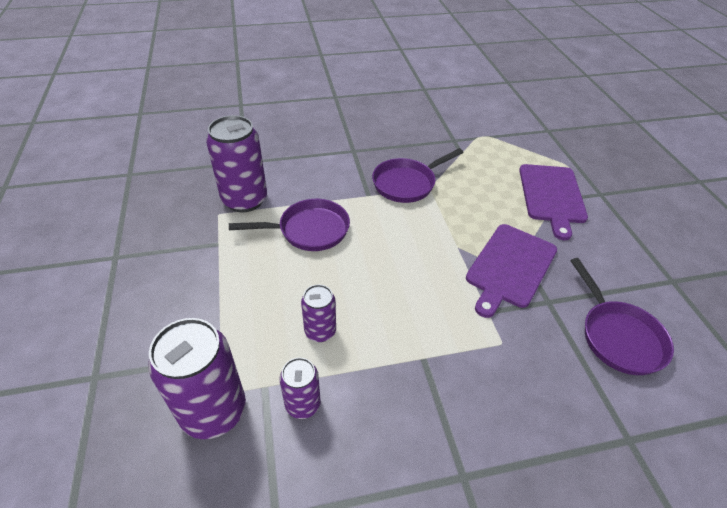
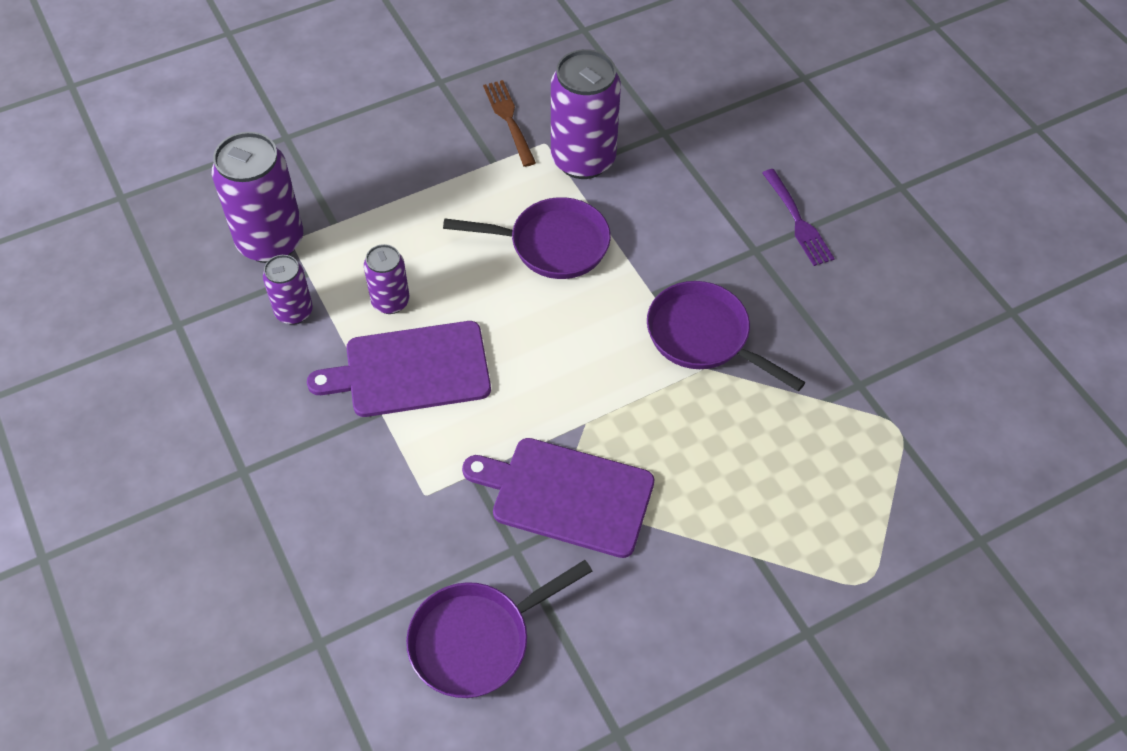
camera: 75 degrees right, 10 degrees up
(184, 227) = (509, 120): none -> brown fork
(309, 230) = (552, 244): purple pan -> purple pan turned 60 degrees counterclockwise
(340, 132) = (797, 221): none -> purple fork
(552, 196) = (764, 550): purple cutting board -> purple cutting board (411, 370)

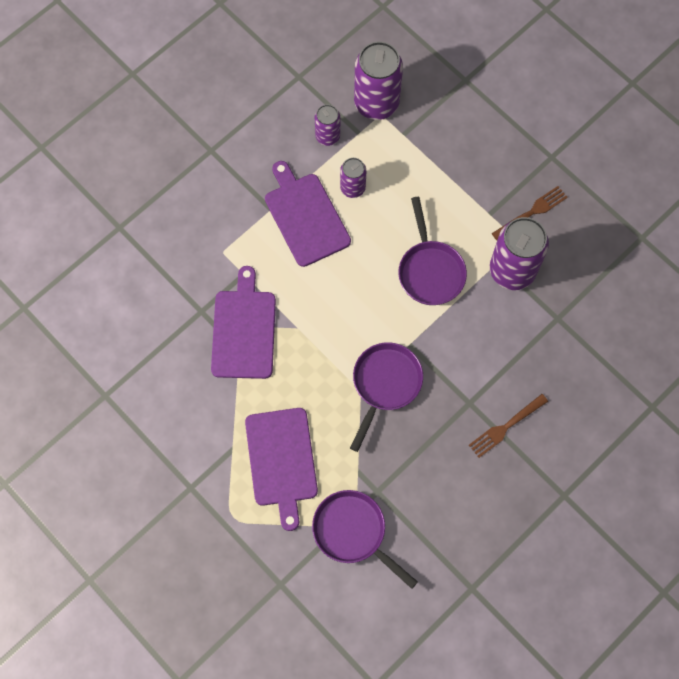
camera: 75 degrees right, 15 degrees up
(477, 640) = (141, 307): purple pan -> purple pan (353, 532)
(790, 493) = (281, 461): none -> purple cutting board
(797, 221) = (506, 427): purple fork -> brown fork

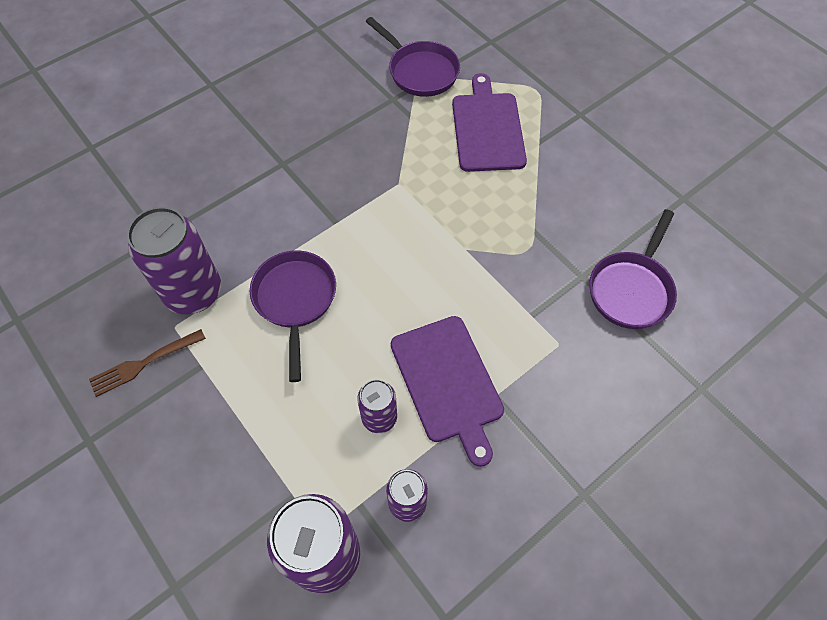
camera: 175 degrees left, 10 degrees down
(244, 330) = (529, 251): purple cutting board -> none
(385, 384) = (371, 186): purple pan -> purple pan (631, 289)
(506, 427) = (250, 140): brown fork -> none

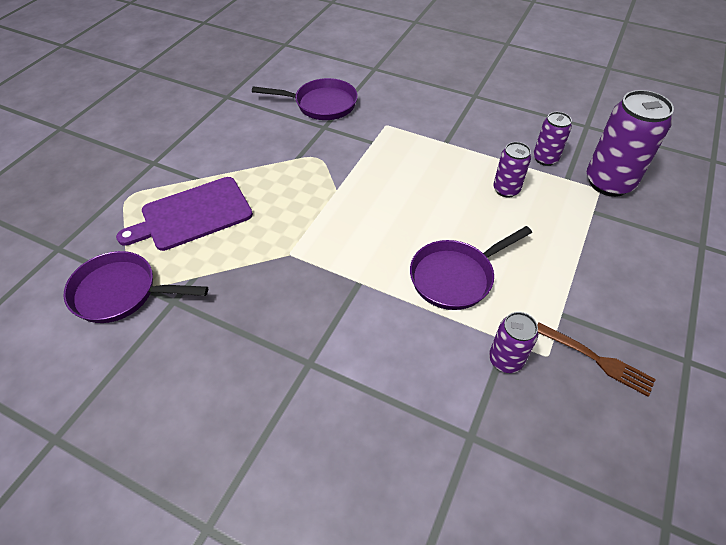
camera: 115 degrees left, 10 degrees down
(193, 293) = (505, 360): purple can -> purple can, size x0.55
(420, 71) = (121, 293): purple pan -> purple pan turned 105 degrees counterclockwise
(448, 382) = (453, 165): purple cutting board -> none

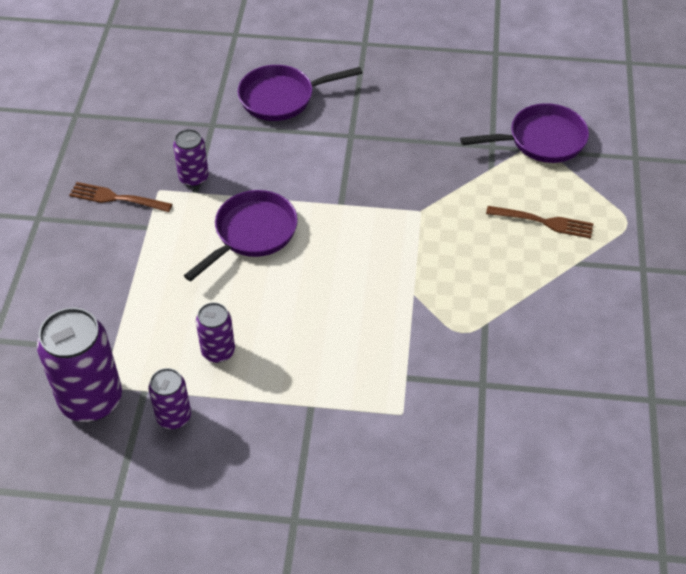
camera: 160 degrees right, 0 degrees up
(192, 215) = (544, 222): purple cutting board -> brown fork
(321, 104) = (511, 426): purple pan -> purple pan (282, 97)

